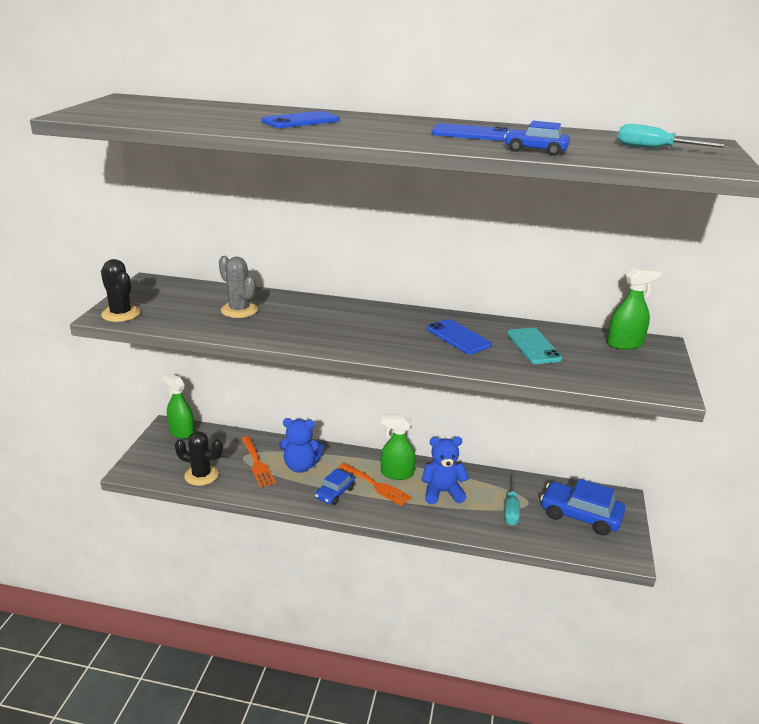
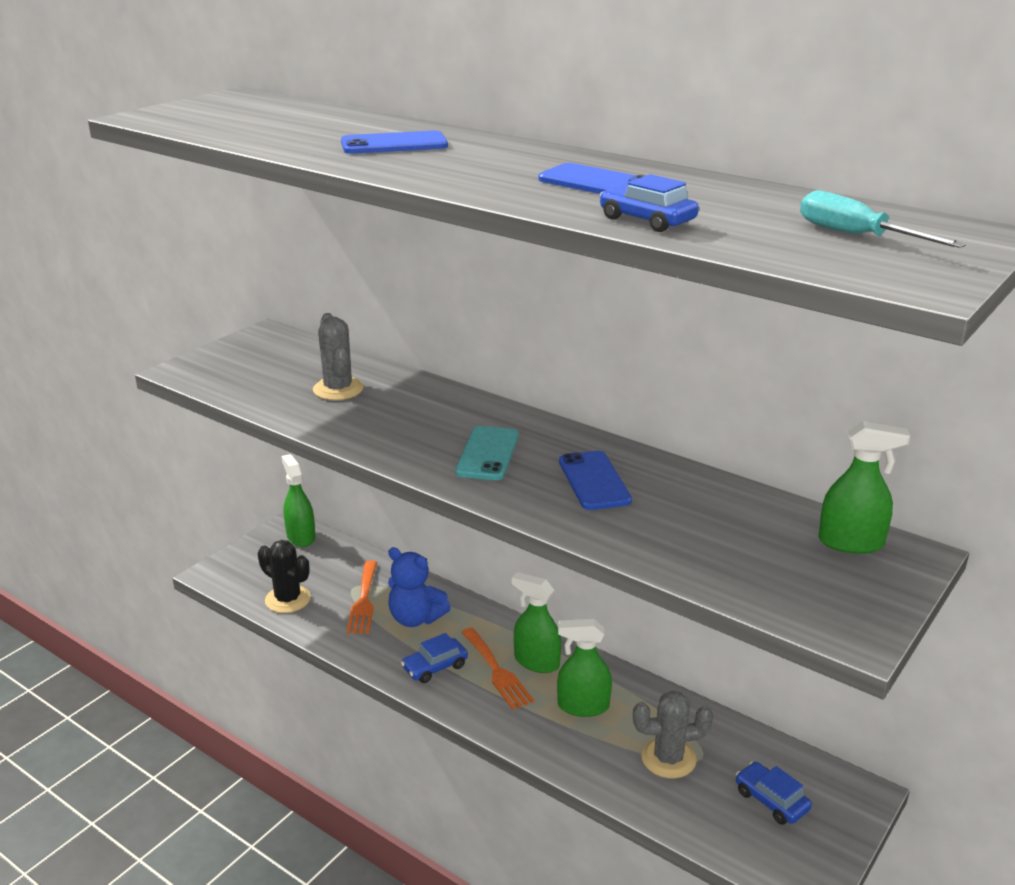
camera: 25 degrees right, 0 degrees up
(121, 314) = (199, 370): black cactus -> none
(442, 492) = (583, 706): blue teddy bear -> green spray bottle
(511, 509) = (668, 758): turquoise screwdriver -> grey cactus
(533, 346) = (695, 517): turquoise phone -> turquoise phone (487, 454)
(580, 515) = (771, 800): blue car -> blue car, size x0.58

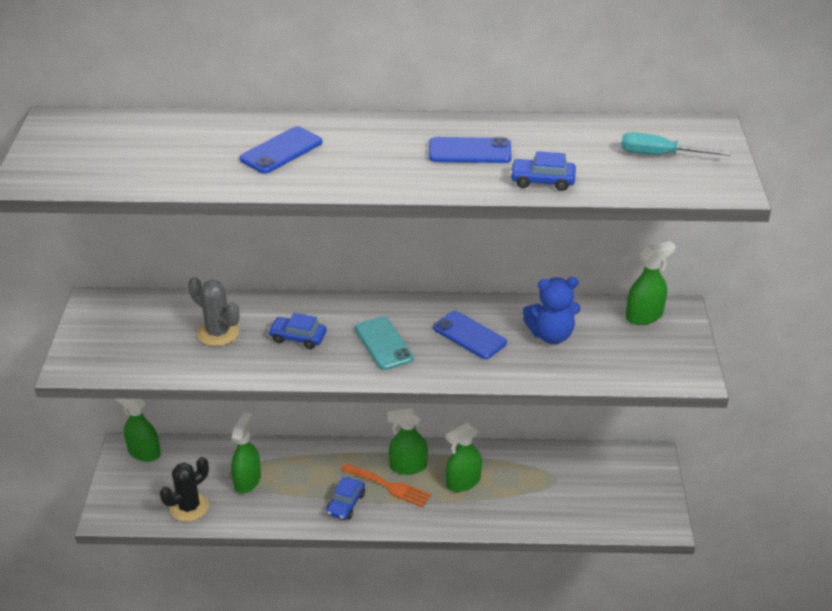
camera: 35 degrees left, 10 degrees up
(288, 599) = (189, 507): black cactus -> black cactus turned 45 degrees counterclockwise
(363, 601) = (247, 480): orange fork -> green spray bottle
(415, 618) = (298, 475): blue teddy bear -> blue teddy bear (551, 335)
(668, 758) = (539, 490): grey cactus -> none
(771, 800) = (613, 486): blue car -> blue car (298, 338)

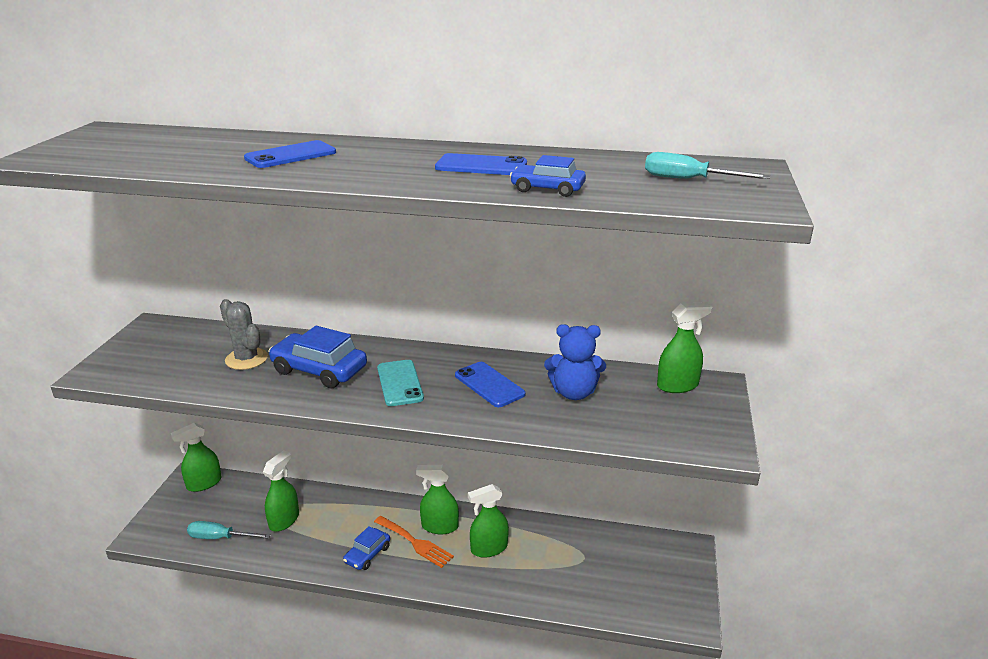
camera: 10 degrees right, 10 degrees down
(144, 452) = (204, 483): green spray bottle -> green spray bottle turned 75 degrees counterclockwise
(189, 507) = (220, 538): black cactus -> turquoise screwdriver
(298, 338) = (319, 370): blue car -> blue car, size x1.71

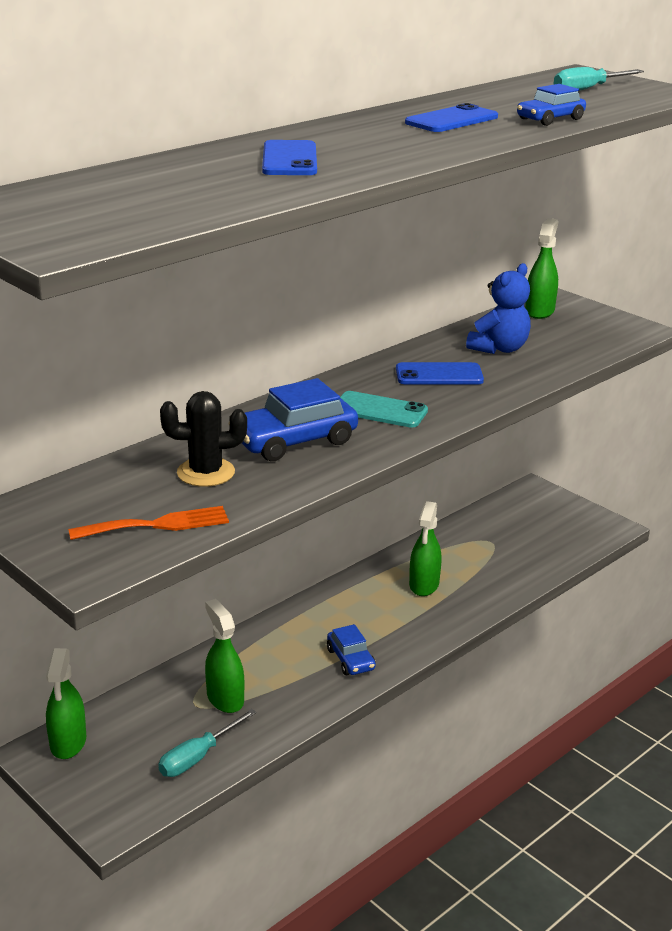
camera: 55 degrees left, 0 degrees up
(246, 359) = (206, 473): grey cactus -> black cactus
(415, 543) = (367, 623): orange fork -> orange fork (157, 525)
(439, 526) = (360, 600): green spray bottle -> none

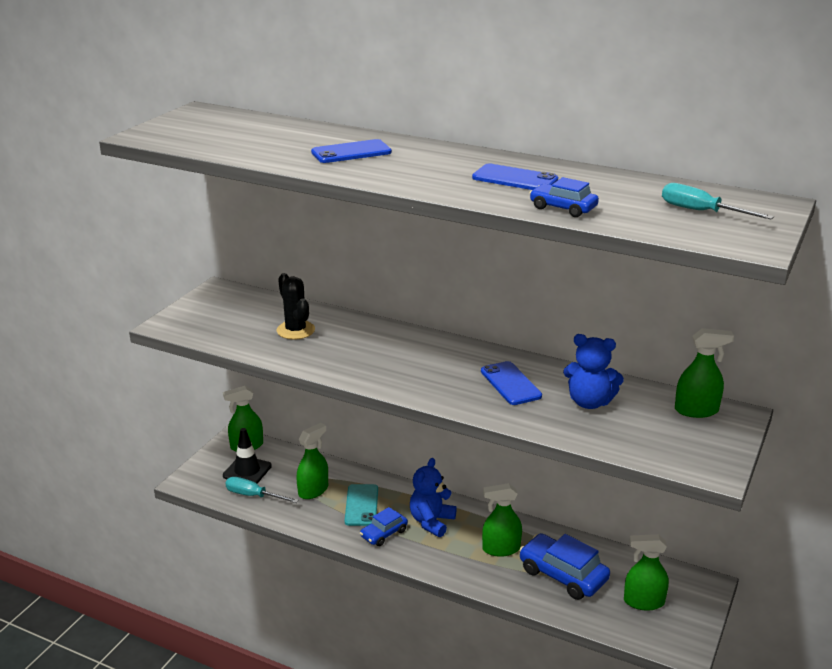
camera: 70 degrees right, 0 degrees up
(133, 753) = (247, 471): none -> black traffic cone
(157, 525) = (225, 331): orange fork -> none
(294, 441) = (357, 349): blue car -> blue car (563, 575)
(350, 619) = (431, 522): none -> blue teddy bear
(379, 410) = (427, 370): turquoise phone -> turquoise phone (361, 505)
(542, 527) = (643, 602): none -> green spray bottle

